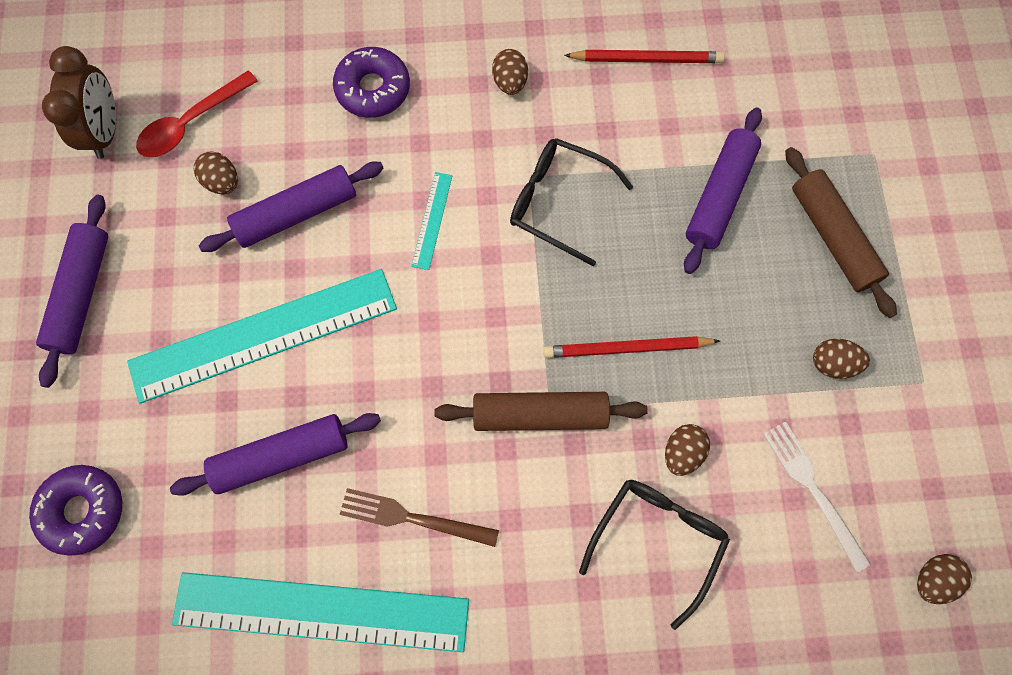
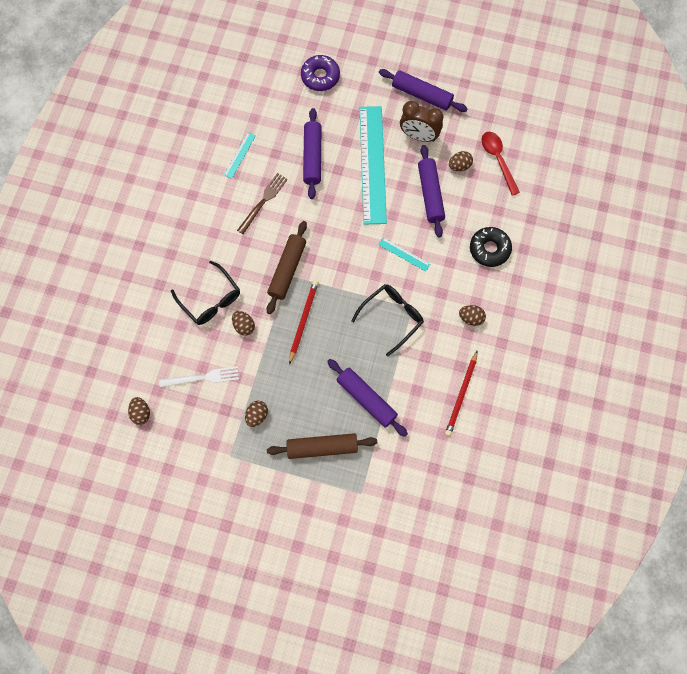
camera: 110 degrees right, 0 degrees up
(105, 131) = (506, 121): brown clock -> brown clock (419, 136)
(321, 612) = (239, 155): turquoise ruler -> turquoise ruler, size x0.41
(373, 89) = (489, 249): purple donut -> black donut

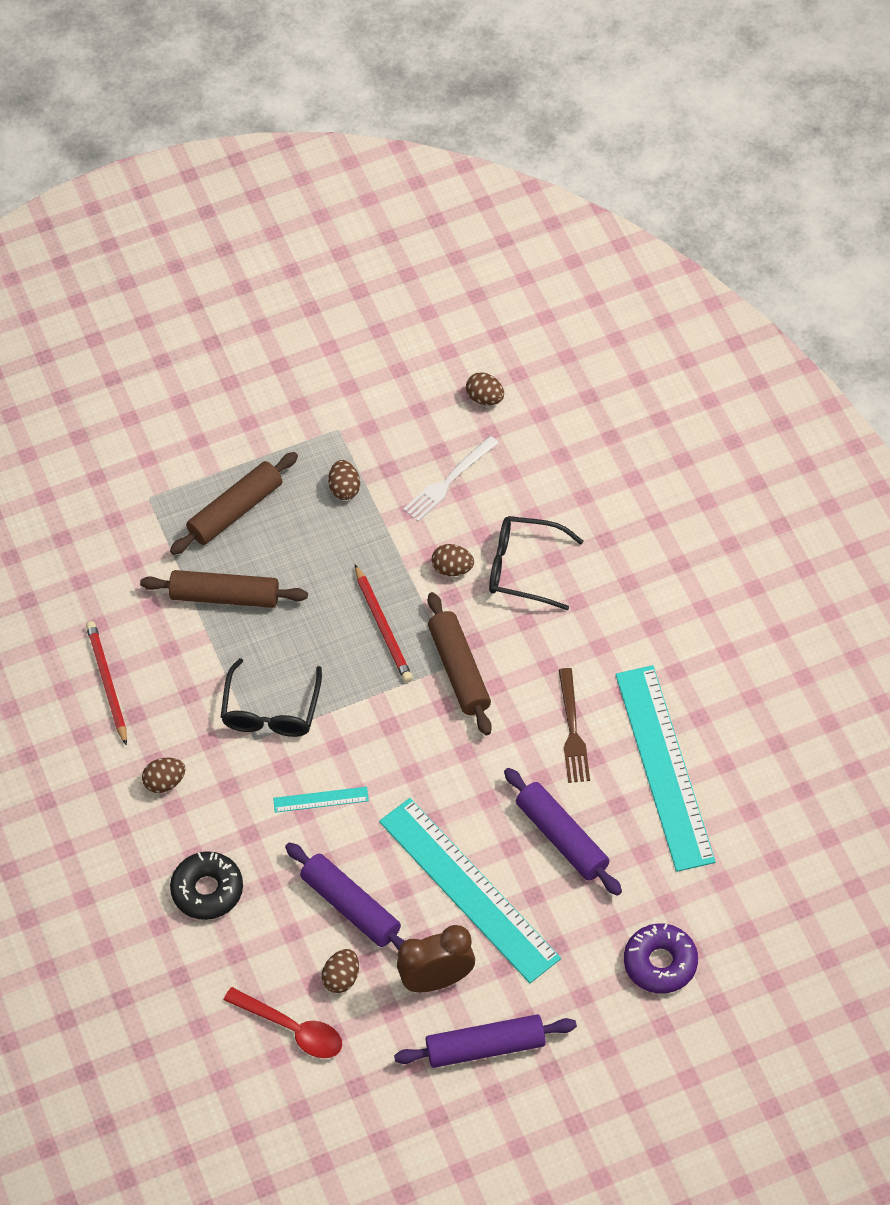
camera: 145 degrees right, 15 degrees down
(239, 155) = (665, 767): turquoise ruler -> turquoise ruler, size x2.44
(366, 399) = (225, 596): purple rolling pin -> brown rolling pin

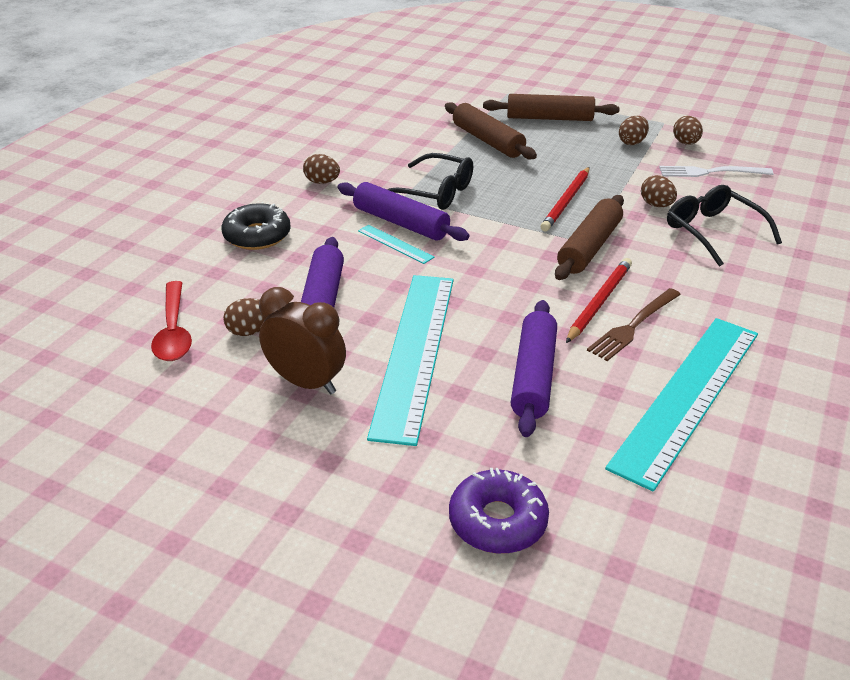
camera: 45 degrees right, 20 degrees down
(107, 683) = (365, 133): red pencil -> red pencil (599, 302)
(271, 710) = (434, 192): black glasses -> black glasses turned 120 degrees counterclockwise
(485, 398) = (789, 156): brown egg -> brown egg (685, 143)
(486, 1047) = (268, 451): purple rolling pin -> purple rolling pin (401, 223)

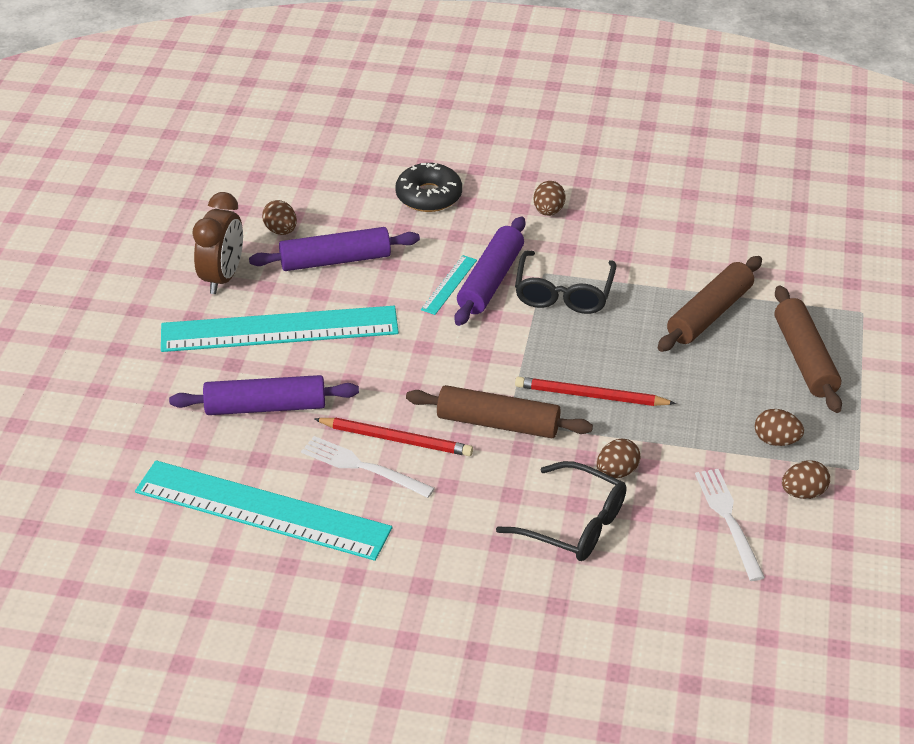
camera: 75 degrees right, 5 degrees up
(174, 331) = (268, 191): red spoon -> none
(497, 521) = (89, 408): purple donut -> none
(633, 326) = (362, 467): brown fork -> white fork
(713, 232) = (574, 524): black glasses -> black glasses turned 75 degrees clockwise

